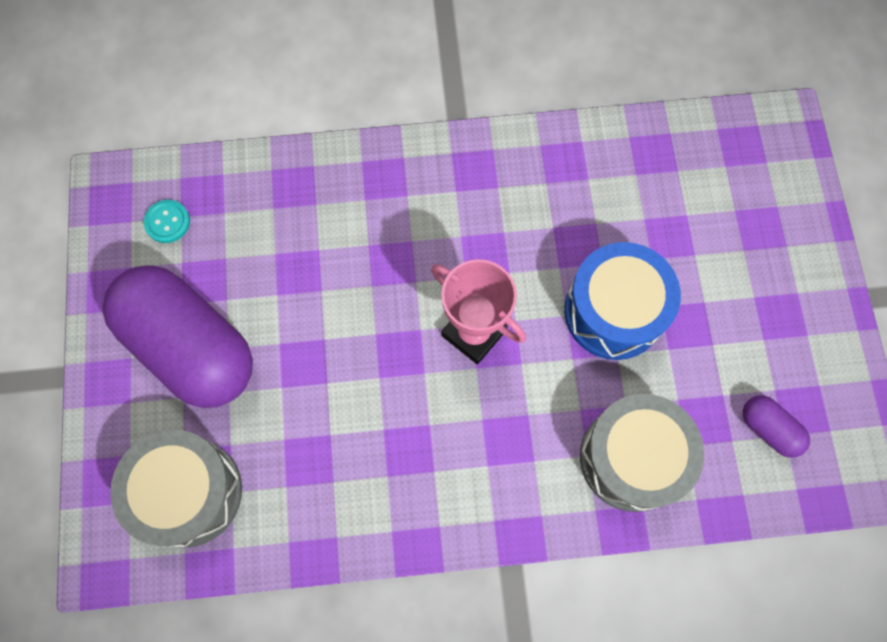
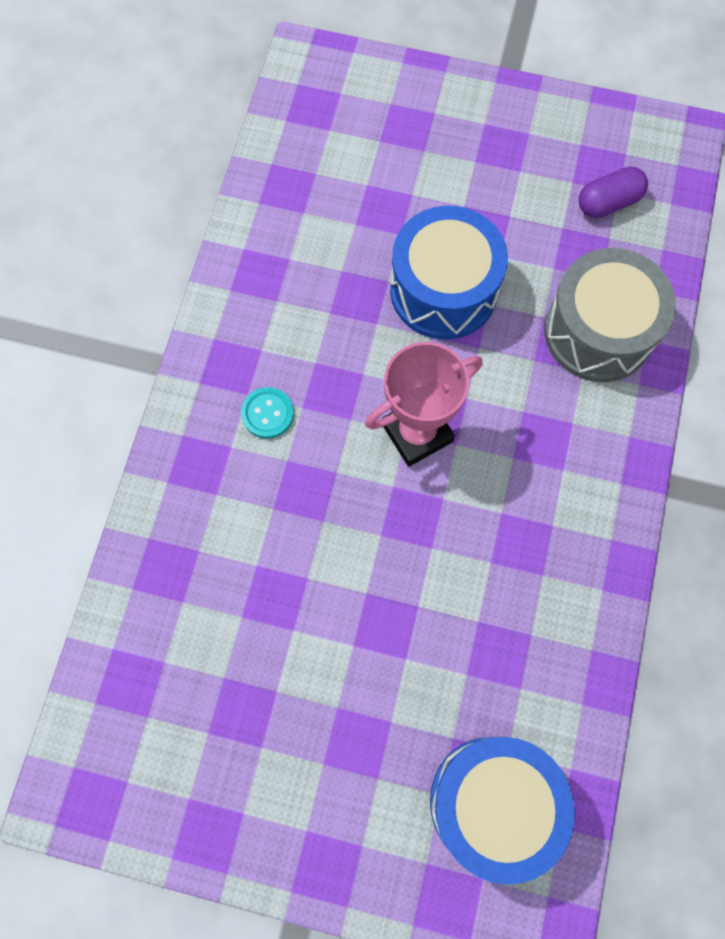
camera: 70 degrees left, 0 degrees up
(167, 222) = (148, 735): turquoise button -> turquoise button (267, 413)
(189, 492) = (493, 802): grey drum -> blue drum
(190, 347) = (319, 751): purple capsule -> none

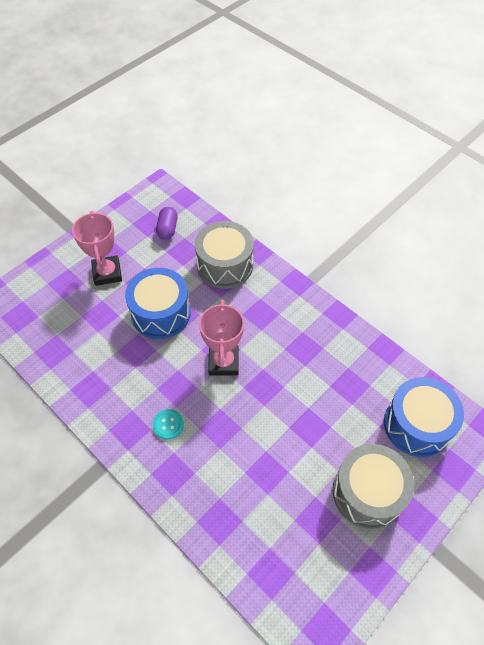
camera: 60 degrees left, 15 degrees down
(327, 771) = (367, 492): none -> grey drum
(463, 170) = (107, 273): none -> pink trophy

